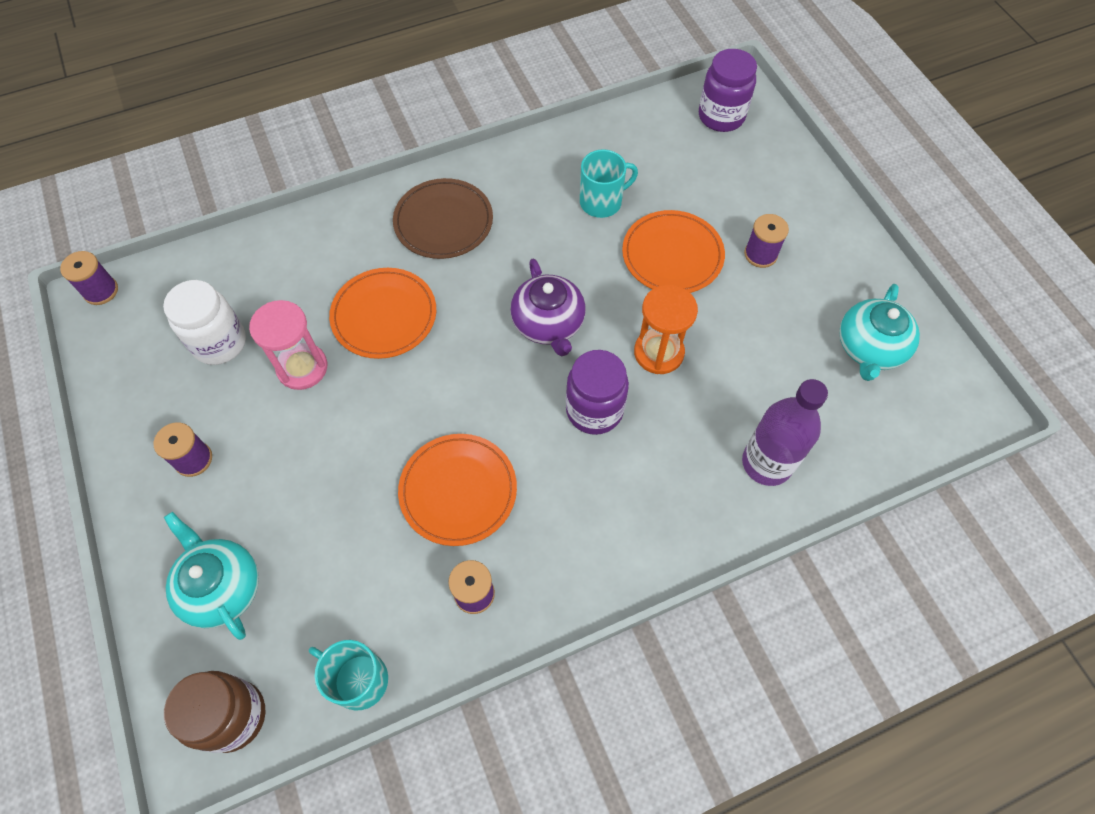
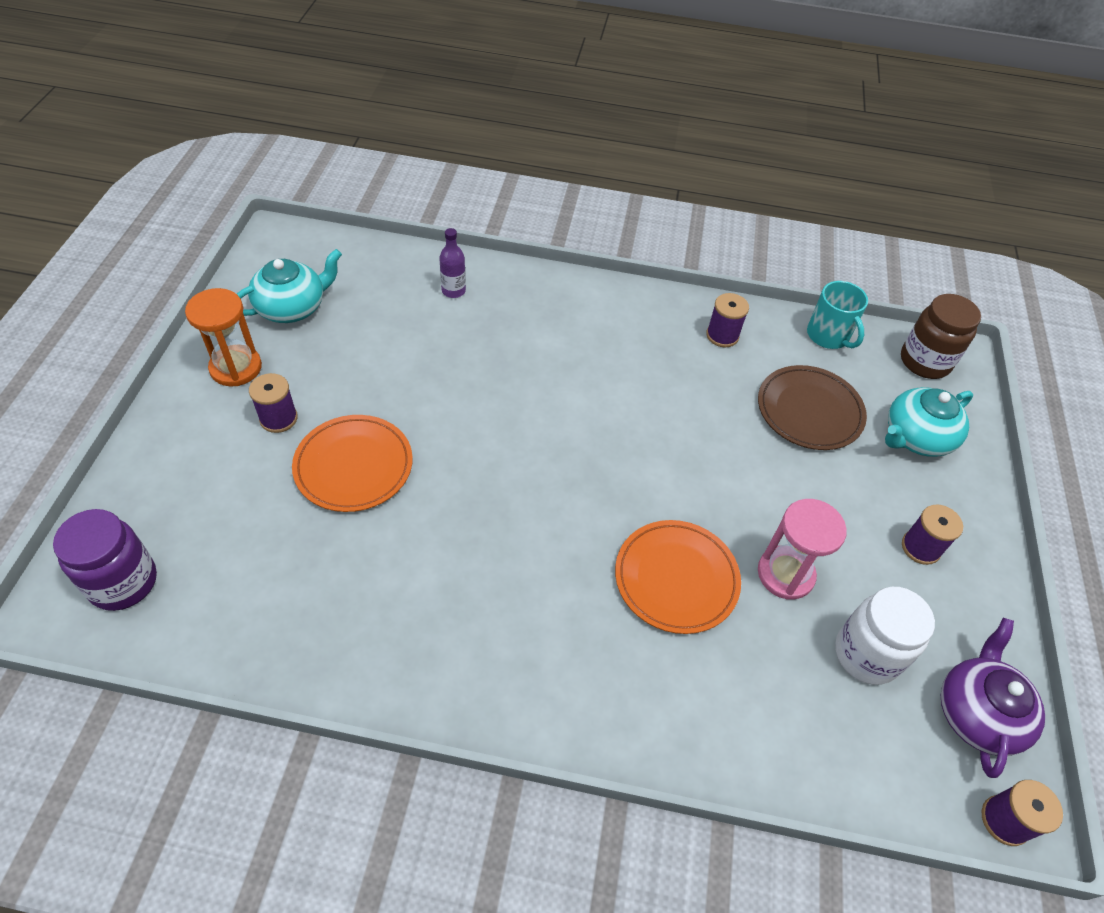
camera: 150 degrees left, 10 degrees down
(221, 587) = (916, 437): turquoise teapot -> turquoise teapot turned 60 degrees clockwise
(443, 222) = (545, 651): brown plate -> brown plate (809, 411)
(458, 491) = (695, 398): orange plate -> none
(548, 324) = (524, 475): purple teapot -> purple teapot (977, 713)
(594, 410) = (545, 389): purple jar -> none
(602, 202) = (360, 563): turquoise mug -> none
(658, 352) = (453, 397): orange hourglass -> orange hourglass (236, 368)
(767, 463) = (453, 291): purple bottle -> purple bottle, size x0.55

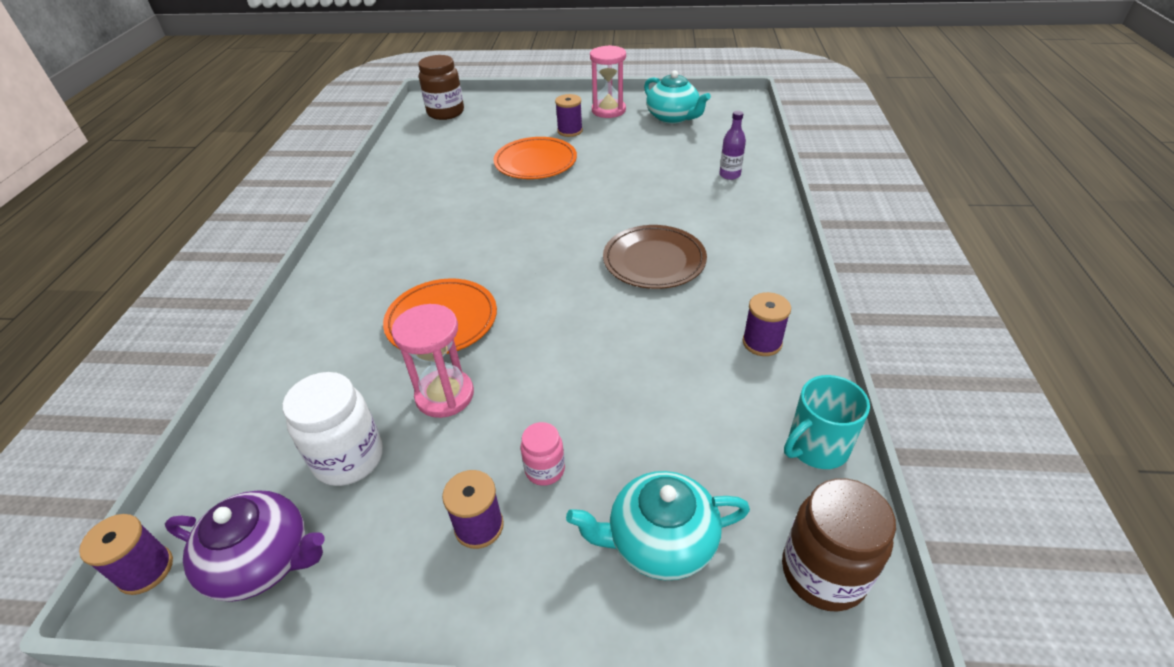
camera: 90 degrees right, 10 degrees down
(123, 582) = (445, 112): purple jar -> brown jar
(236, 368) = (608, 110): orange hourglass -> pink hourglass
(809, 411) = (671, 421): brown plate -> brown plate (654, 260)
(863, 499) = (545, 470): none -> pink jar
(916, 437) = (660, 541): turquoise teapot -> turquoise teapot turned 60 degrees counterclockwise

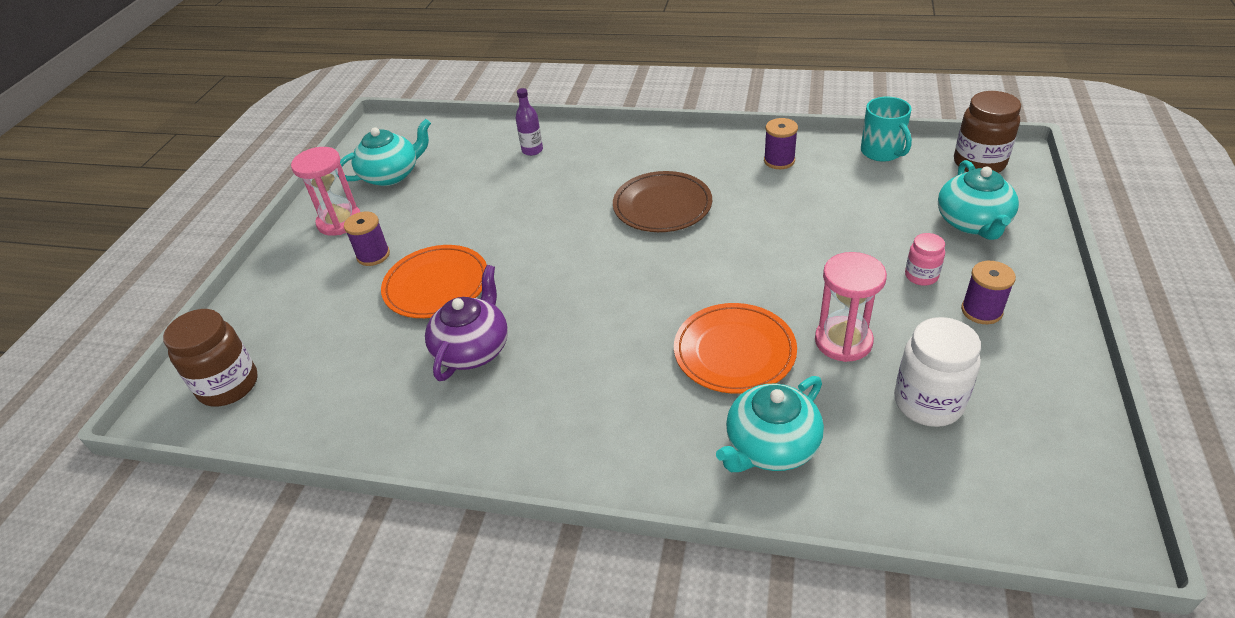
camera: 80 degrees left, 0 degrees up
(146, 570) = (1085, 541): purple spool -> none
(263, 560) = (1049, 447): purple teapot -> purple teapot (473, 349)
(329, 346) = (771, 446): none -> turquoise teapot

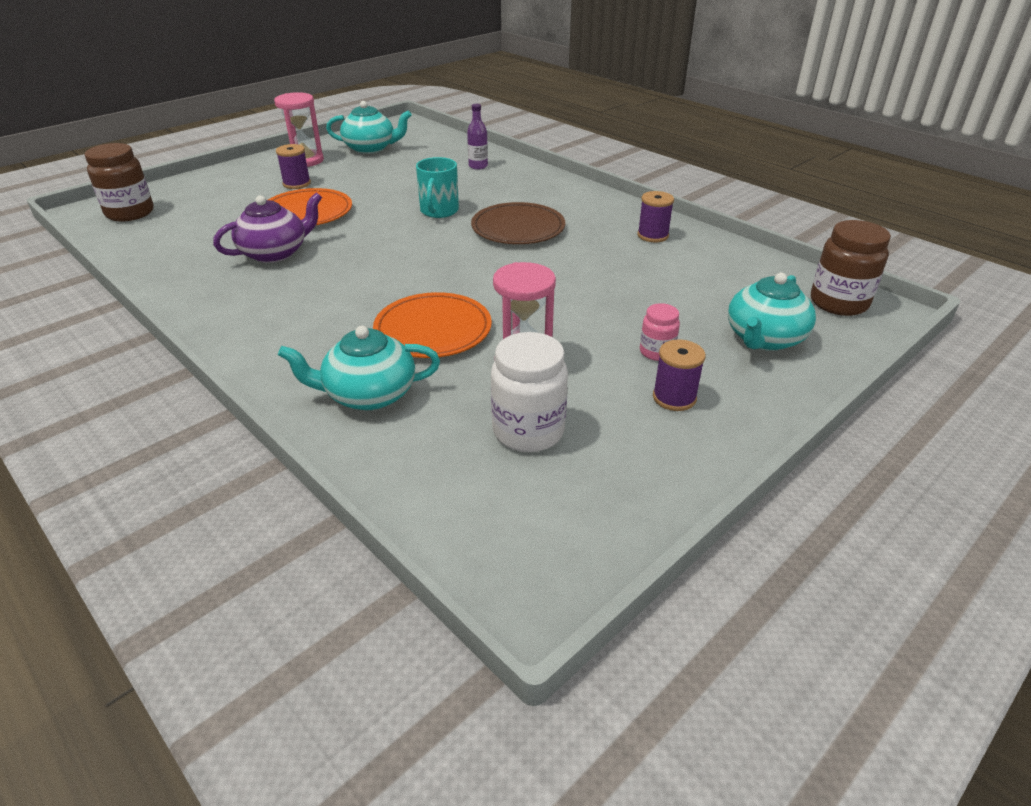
camera: 30 degrees right, 5 degrees down
(882, 152) = (754, 262): turquoise mug -> turquoise mug (439, 211)

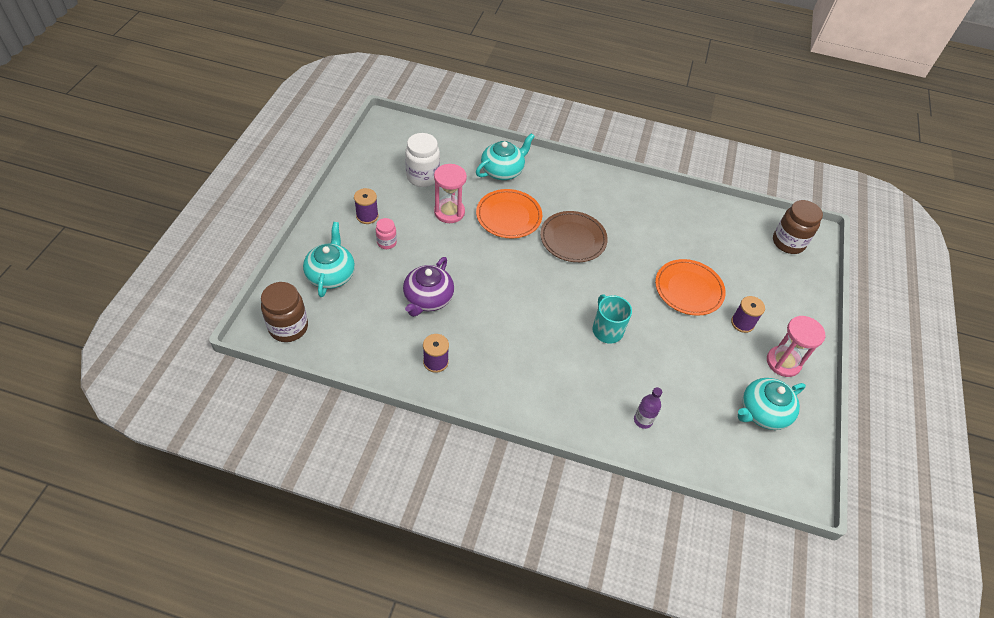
camera: 145 degrees right, 15 degrees up
(275, 253) = (654, 241): purple teapot -> purple teapot (428, 299)
(518, 228) = (535, 330): brown plate -> brown plate (573, 239)

